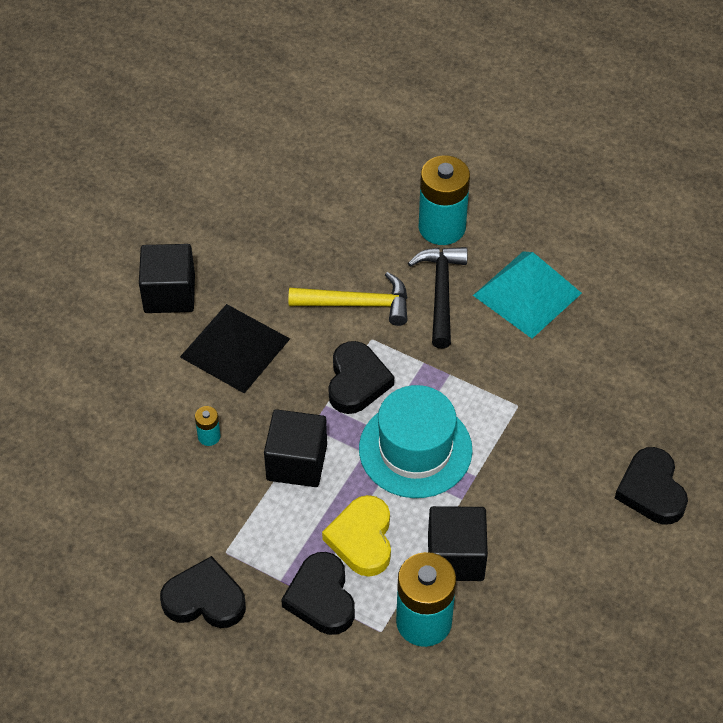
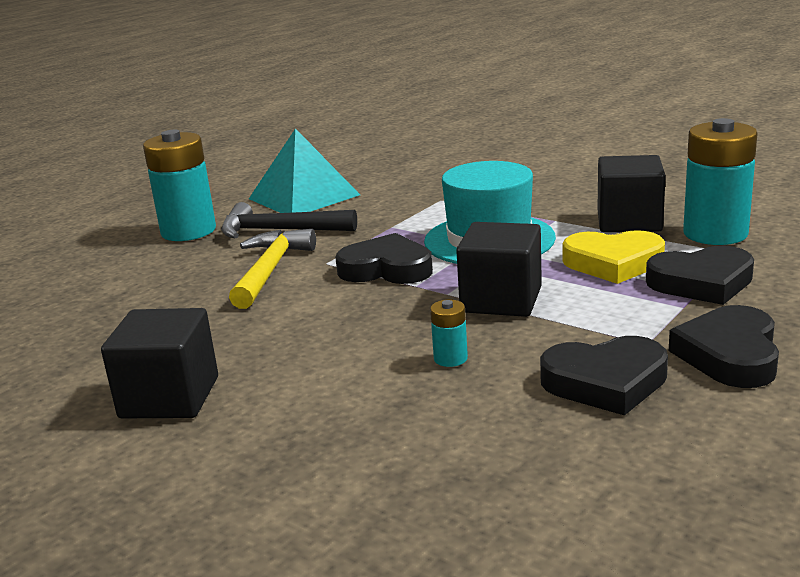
camera: 80 degrees left, 30 degrees down
(235, 348) = (300, 343): black pyramid -> none
(651, 490) = (544, 156): black heart -> black heart (605, 382)

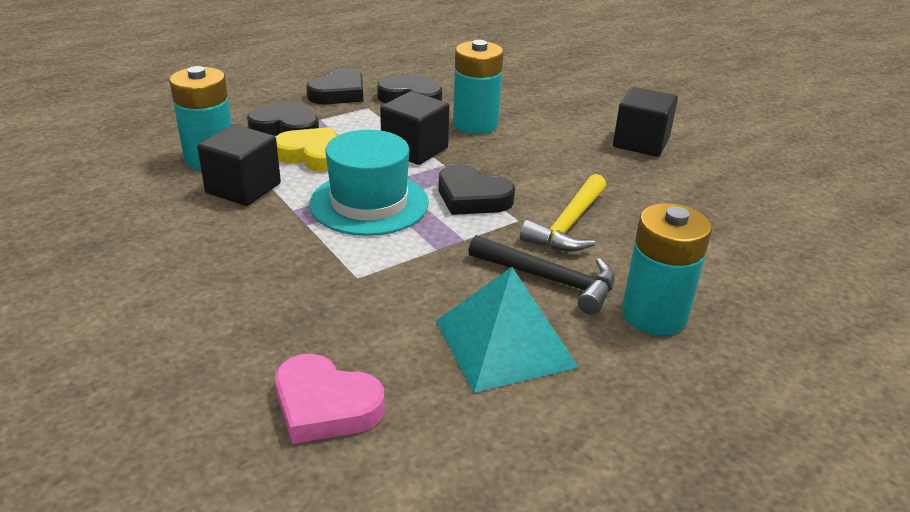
camera: 165 degrees left, 10 degrees up
(400, 158) = (325, 405): none -> pink heart
(450, 358) = (475, 124): turquoise battery -> turquoise battery, size x2.28

